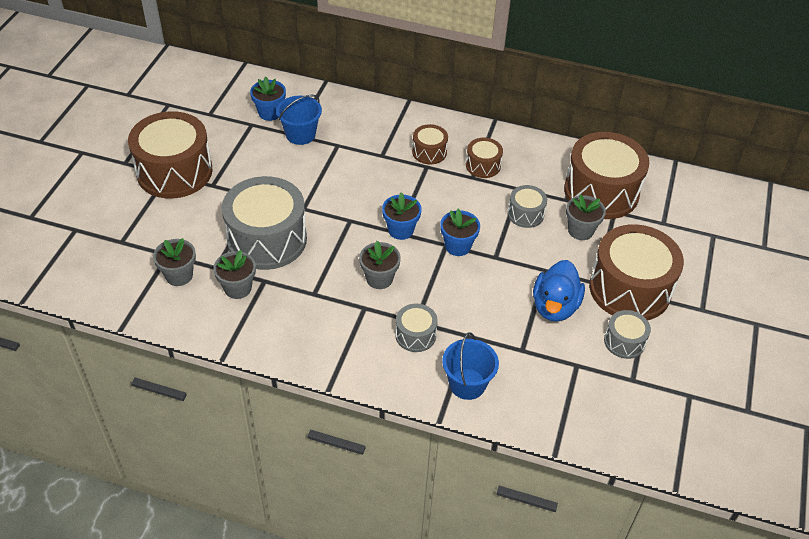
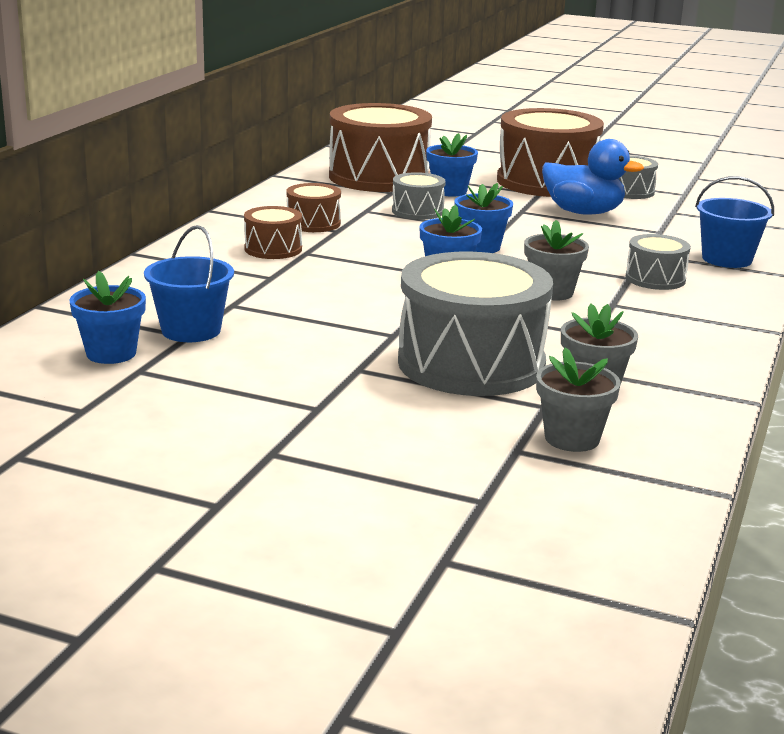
camera: 85 degrees left, 25 degrees down
(174, 171) = (266, 446): brown drum -> none
(580, 230) = (449, 191): grey flower pot -> blue flower pot

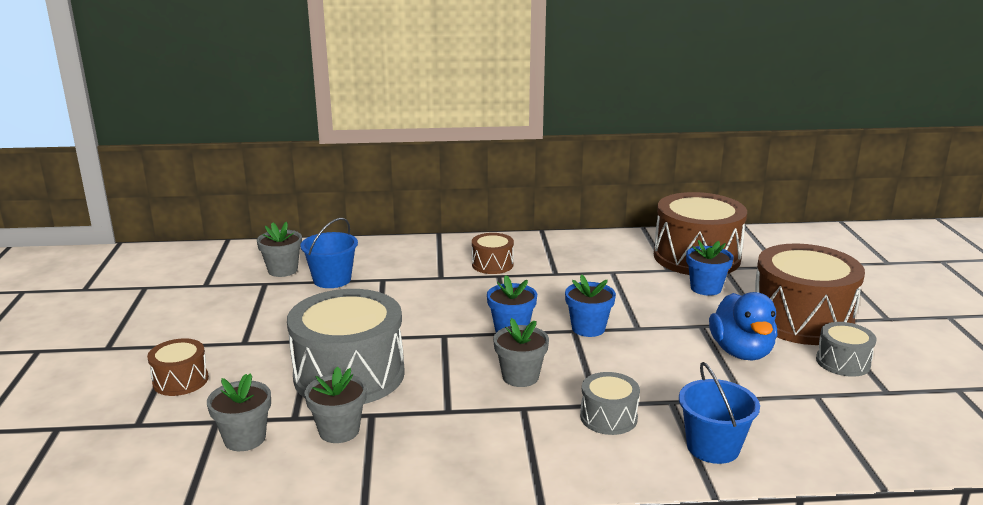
camera: 65 degrees right, 0 degrees up
(111, 353) = (282, 270): blue flower pot -> grey flower pot
(313, 223) = (559, 263): brown drum -> brown drum (180, 380)
(417, 211) = (637, 288): grey drum -> none

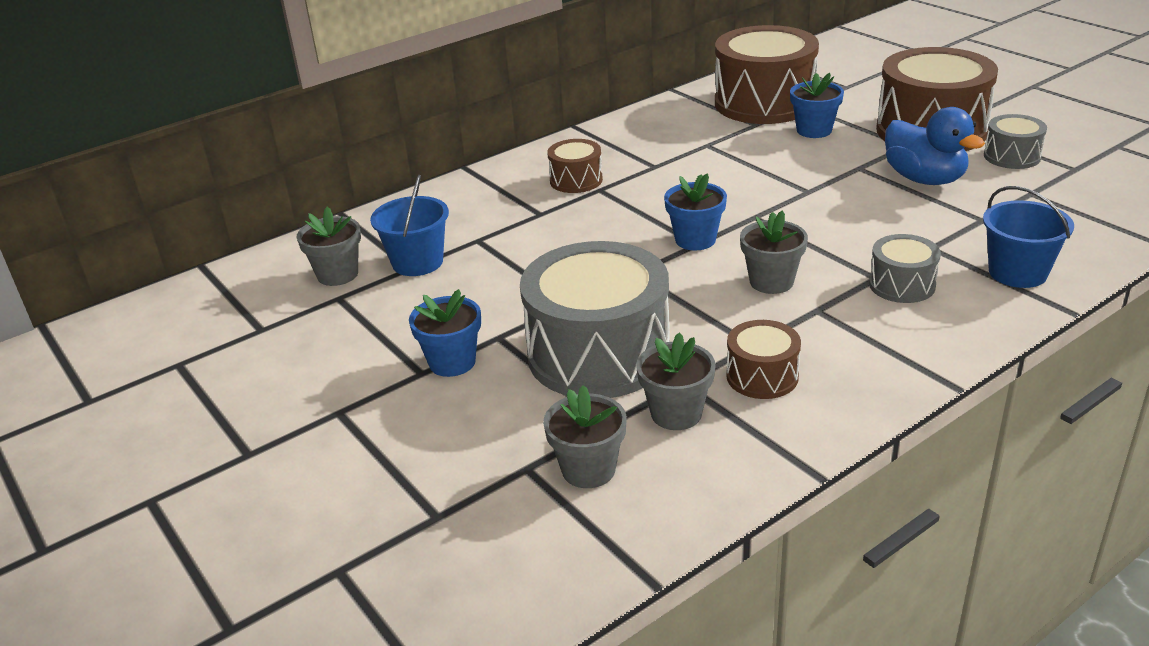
camera: 30 degrees left, 10 degrees up
(180, 380) = (411, 446): brown drum -> brown drum (762, 376)
(588, 328) = (765, 209): blue flower pot -> blue flower pot (452, 362)

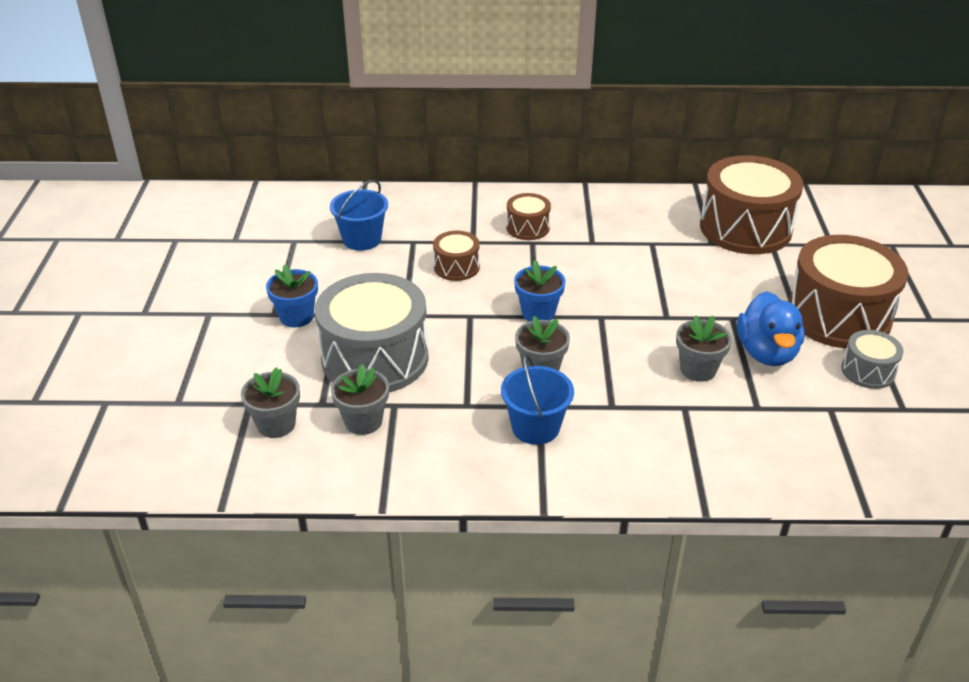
camera: 35 degrees right, 5 degrees up
(338, 274) = (312, 225): grey flower pot -> grey flower pot (698, 369)
(762, 376) = (441, 429): brown drum -> brown drum (456, 267)
(814, 130) = (747, 270): blue flower pot -> none
(902, 285) = (620, 422): grey drum -> none
(1017, 272) = (715, 461): blue bucket -> blue bucket (535, 427)

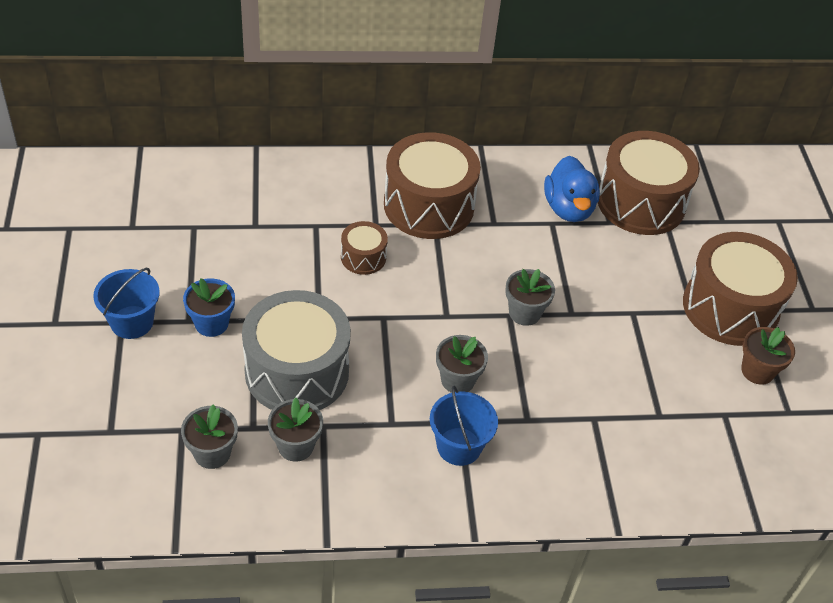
camera: 10 degrees left, 10 degrees up
(362, 239) = (263, 224): blue bucket -> blue bucket (132, 322)
(528, 228) = (429, 205): brown drum -> brown drum, size x2.09
(538, 313) = (449, 312): blue flower pot -> none
(698, 369) = (604, 374): grey flower pot -> grey flower pot (524, 313)
(766, 353) = (666, 353): blue duck -> blue duck (568, 208)
(868, 371) = (757, 371): grey drum -> brown flower pot

